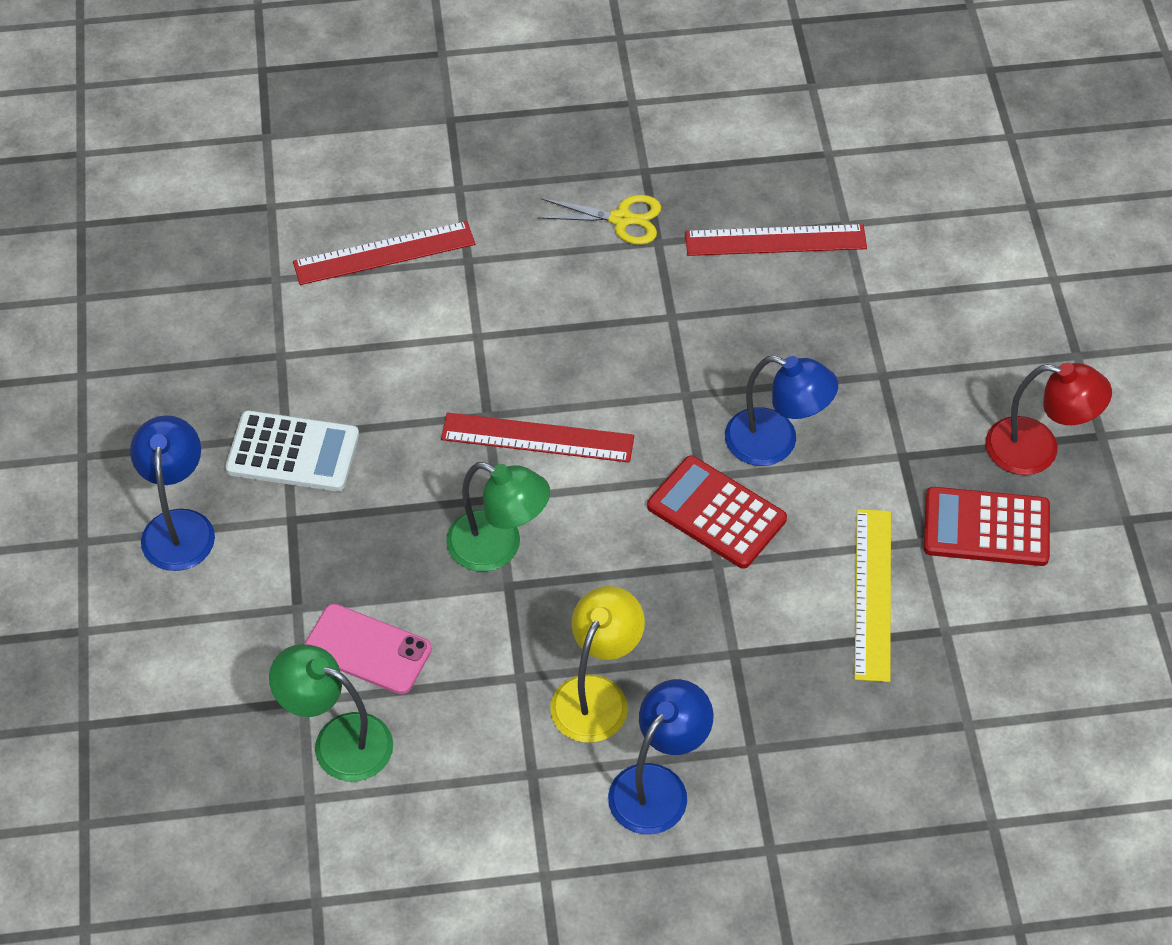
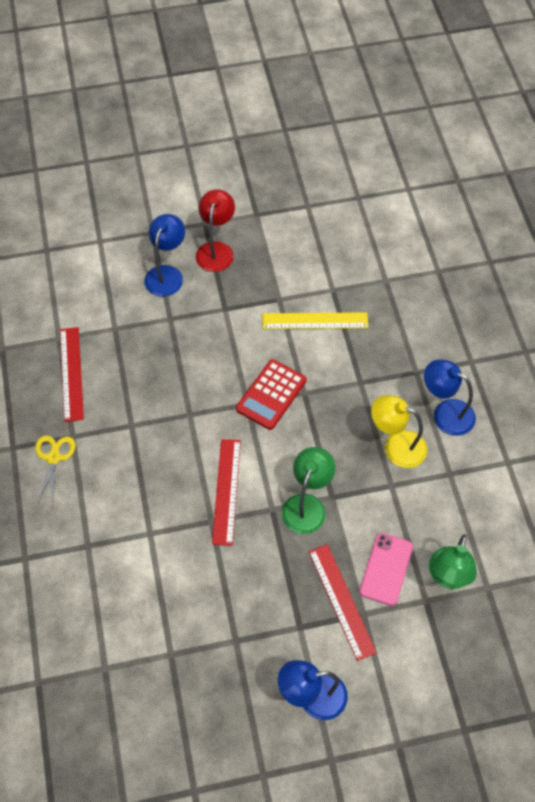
camera: 95 degrees left, 5 degrees up
(293, 452) = (249, 634): white calculator -> none
(384, 253) = (81, 599): red ruler -> red ruler (341, 601)
(776, 442) = (220, 368): blue lamp -> blue lamp (166, 274)
(986, 527) = (268, 272): red calculator -> none

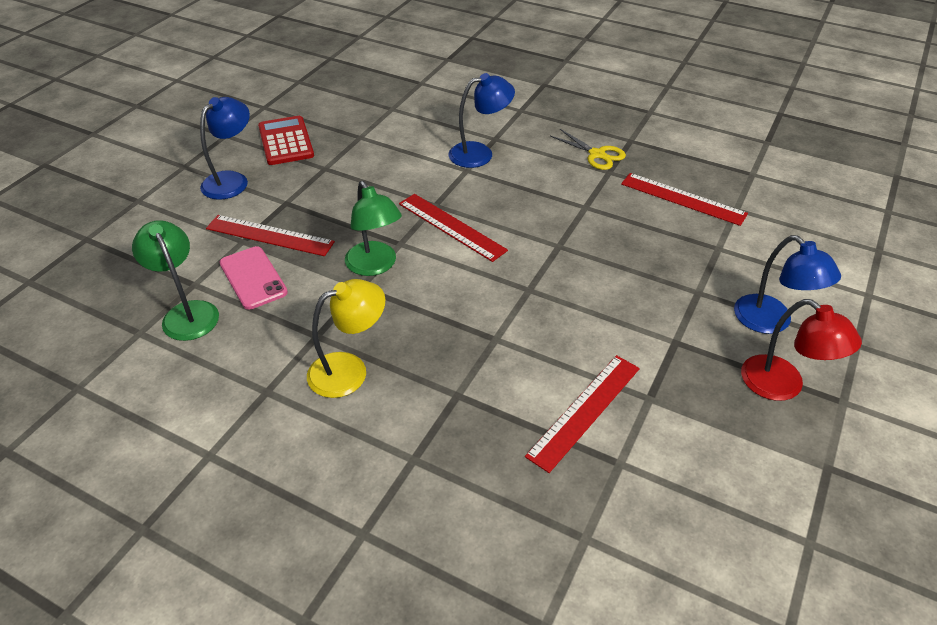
camera: 130 degrees right, 15 degrees down
(271, 395) = (520, 312): red calculator -> red calculator (286, 141)
(315, 321) = (584, 411): yellow ruler -> red ruler
(445, 413) = (331, 445): blue lamp -> blue lamp (480, 153)

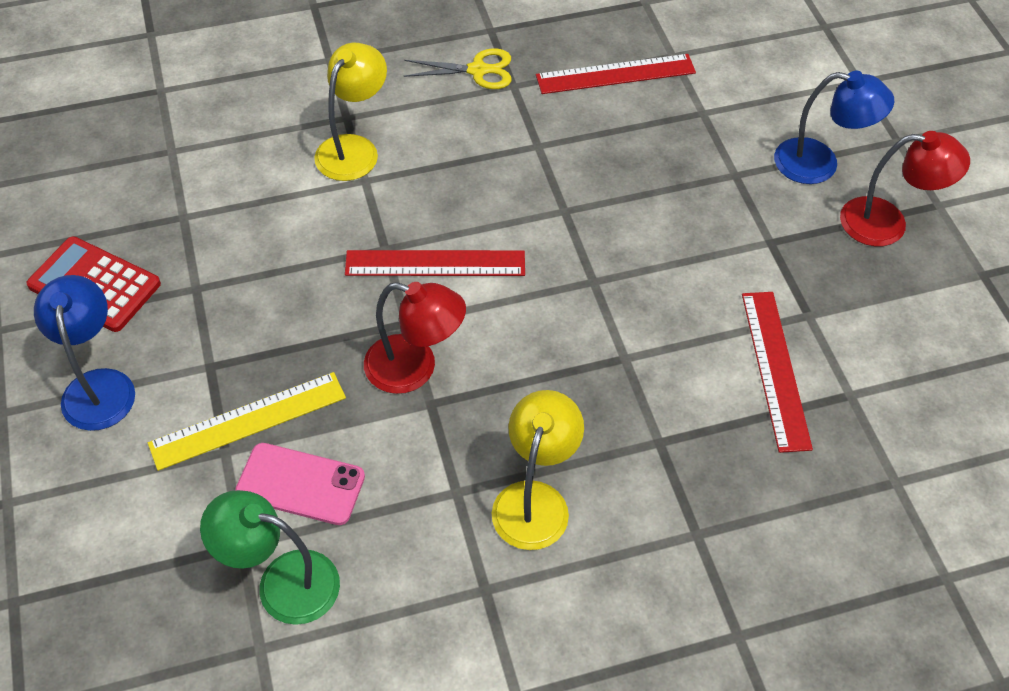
camera: 45 degrees left, 10 degrees up
(270, 235) = (248, 420): red ruler -> yellow ruler
(375, 266) = (415, 368): green lamp -> red lamp
(480, 153) = (354, 148): blue lamp -> yellow lamp

